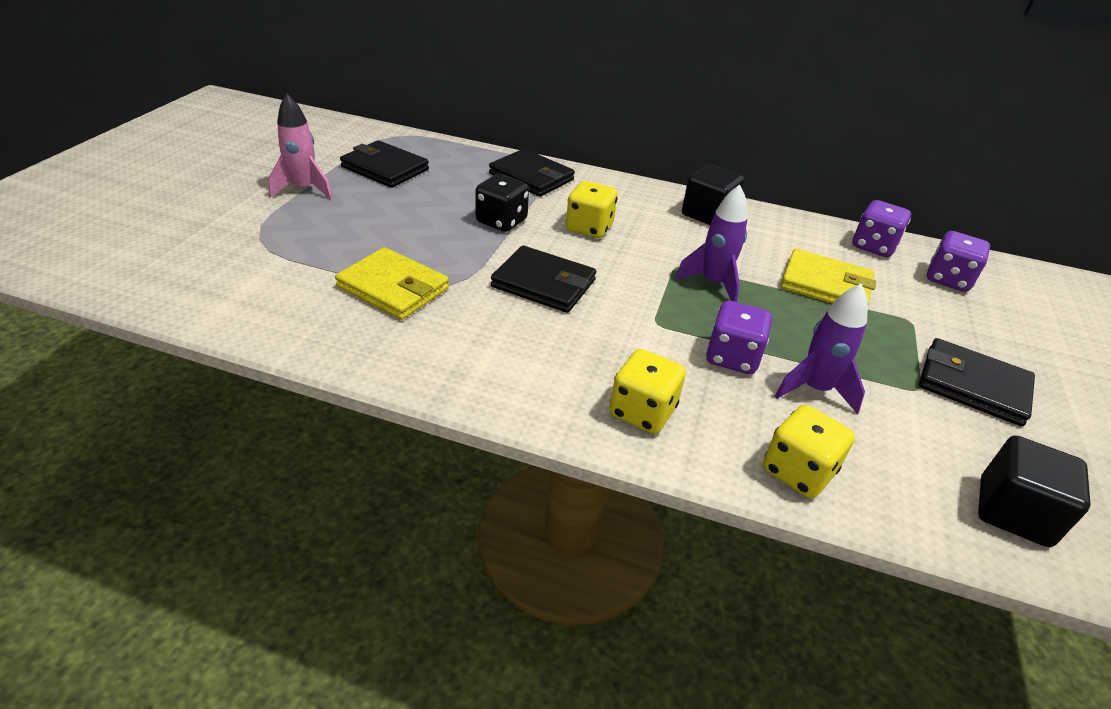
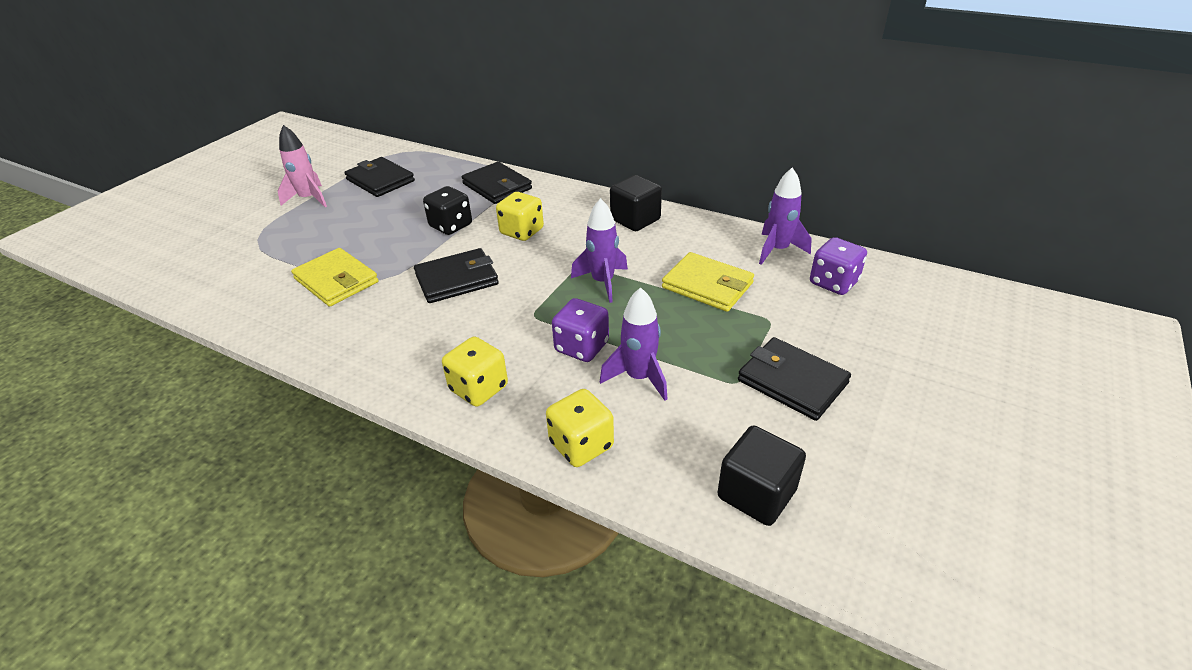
camera: 15 degrees right, 0 degrees up
(543, 283) = (457, 279): black wallet -> black wallet turned 60 degrees counterclockwise
(873, 246) = (777, 250): purple dice -> purple rocket

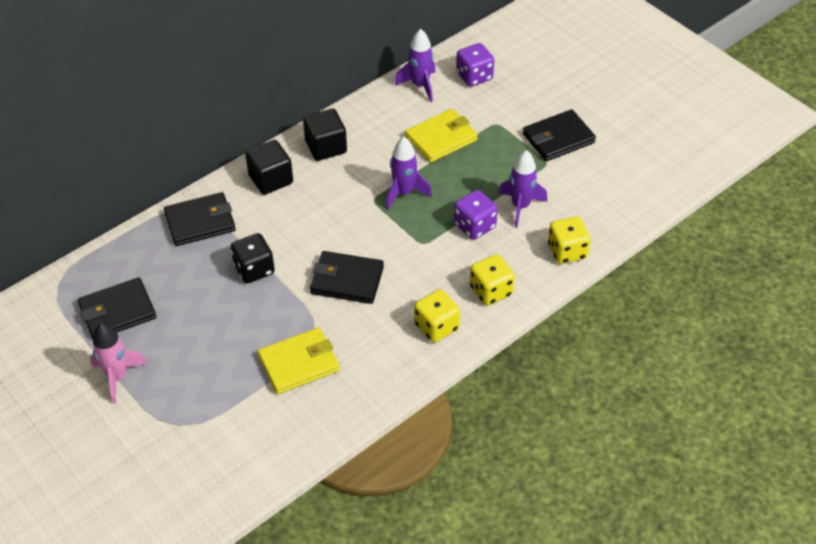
camera: 70 degrees left, 10 degrees up
(457, 279) = (347, 280): black wallet -> black wallet turned 75 degrees counterclockwise
(522, 232) = (297, 223): yellow dice -> yellow dice (436, 327)
(756, 493) = (634, 189): black cube -> black cube (271, 179)

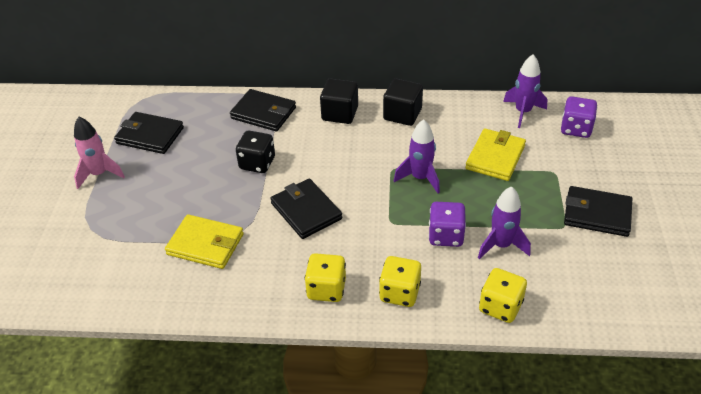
camera: 45 degrees right, 5 degrees down
(441, 138) = (495, 157): yellow wallet -> yellow wallet turned 75 degrees counterclockwise

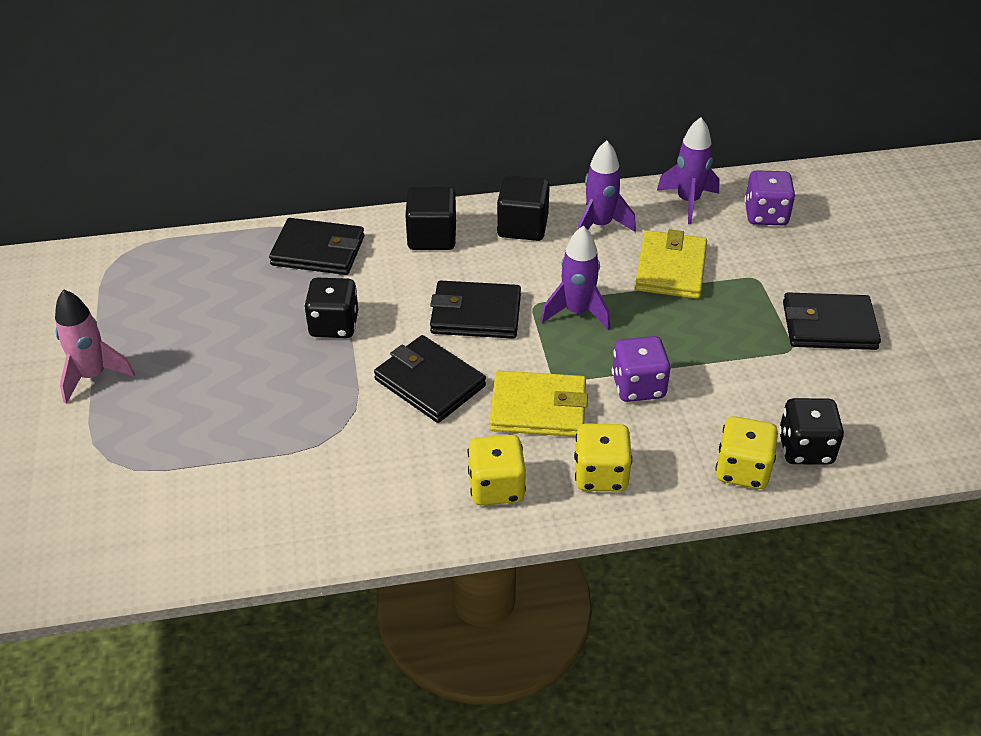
camera: 15 degrees left, 0 degrees up
(150, 135) = (154, 307): black wallet -> black wallet (476, 314)
(205, 244) = (296, 453): yellow wallet -> yellow wallet (538, 408)
(501, 245) = (717, 387): purple rocket -> purple rocket (599, 225)
(551, 299) = (805, 448): none -> black dice

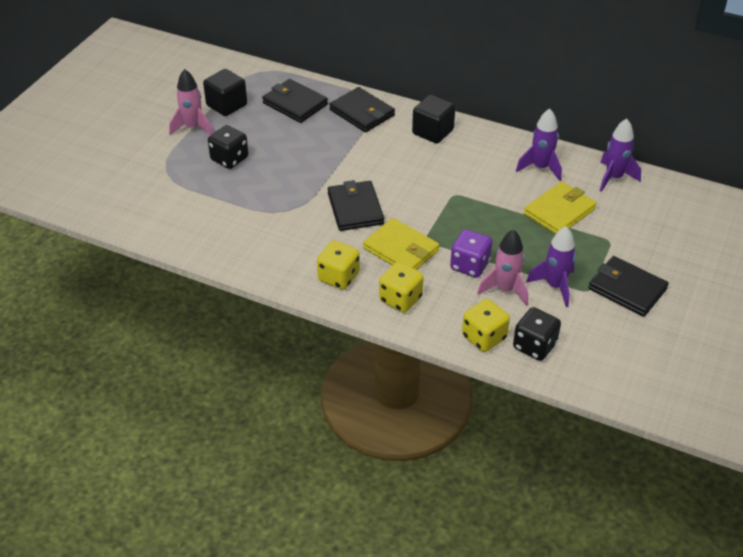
camera: 35 degrees right, 0 degrees up
(334, 325) = (333, 156): black dice -> black dice (229, 159)
(476, 314) = (416, 184): black wallet -> black wallet (295, 104)
(522, 226) = (492, 148): black cube -> black cube (226, 105)
(577, 312) = (475, 210): purple rocket -> purple rocket (555, 286)
(706, 395) = (505, 289): none -> pink rocket
(765, 215) = (658, 208): purple dice -> none

